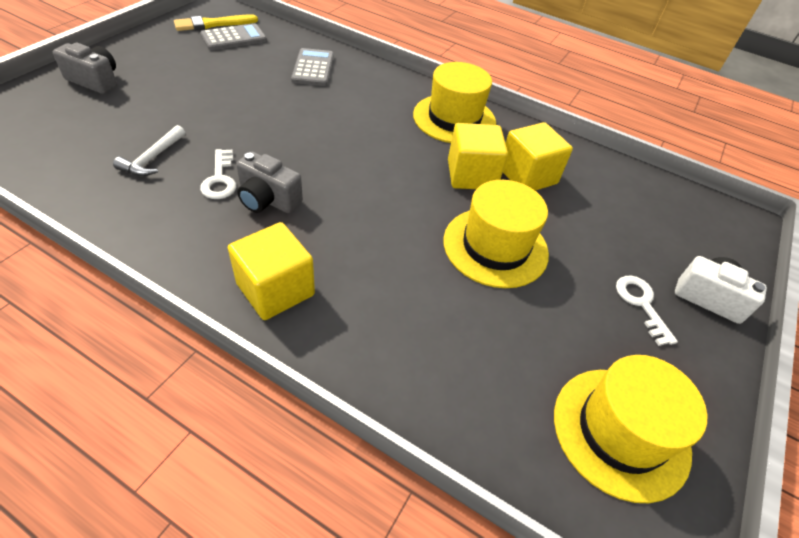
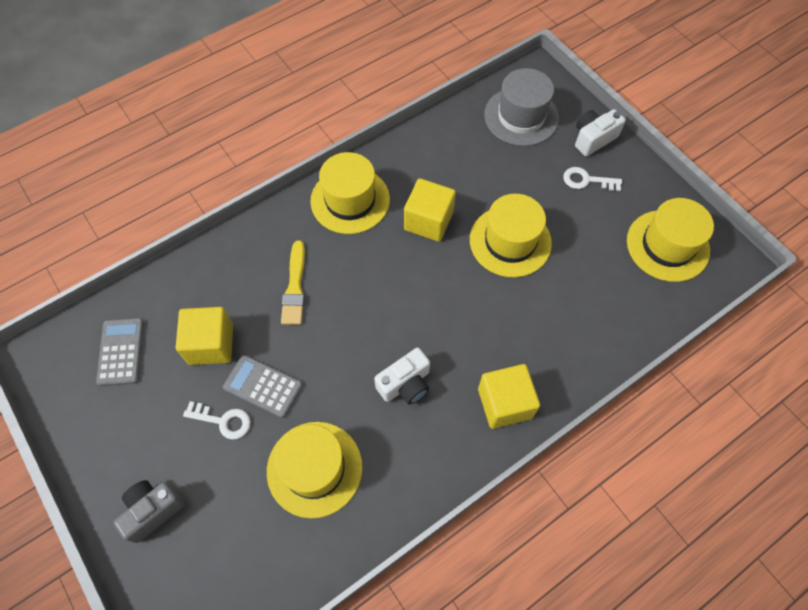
camera: 60 degrees left, 15 degrees up
(152, 158) = (314, 468): white hammer -> yellow hat
(212, 24) = (78, 367): yellow brush -> yellow brush (295, 287)
(220, 179) = (365, 416): white key -> white key (223, 421)
(268, 200) = (405, 384): grey camera -> white camera
(313, 68) = (217, 290): grey calculator -> grey calculator (263, 386)
(527, 176) = (443, 182): yellow cube -> yellow cube (211, 344)
(669, 220) = (521, 116): none -> grey hat

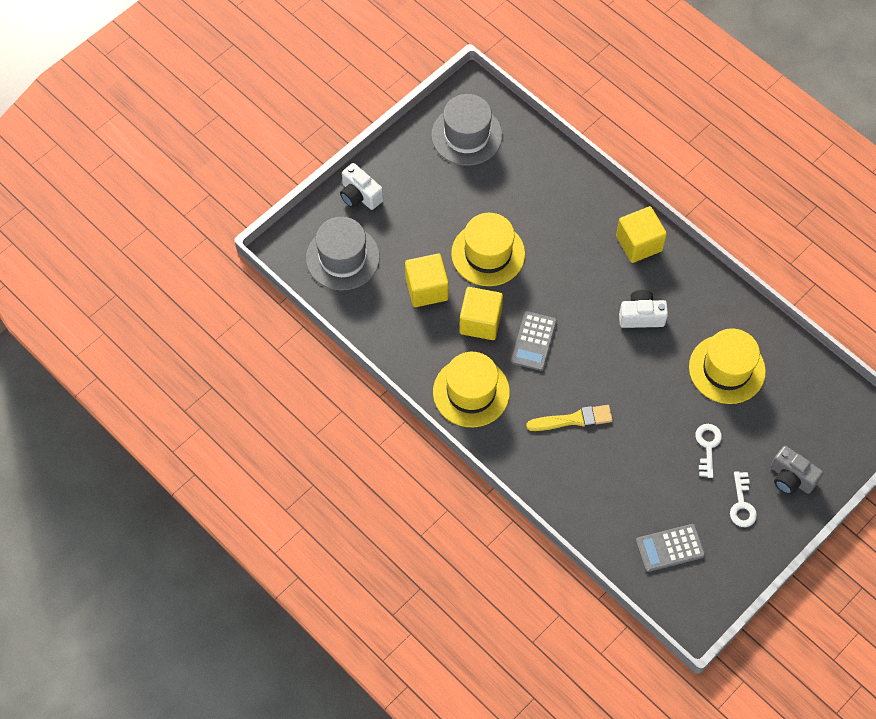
camera: 100 degrees left, 0 degrees up
(211, 344) = (644, 475): yellow cube -> yellow cube (426, 289)
(263, 386) = (670, 423): grey calculator -> grey calculator (533, 341)
(405, 384) = (641, 316): white camera -> white camera turned 45 degrees counterclockwise
(587, 180) = (409, 198): white key -> white key (742, 504)
(667, 245) = (466, 135): yellow hat -> grey hat

